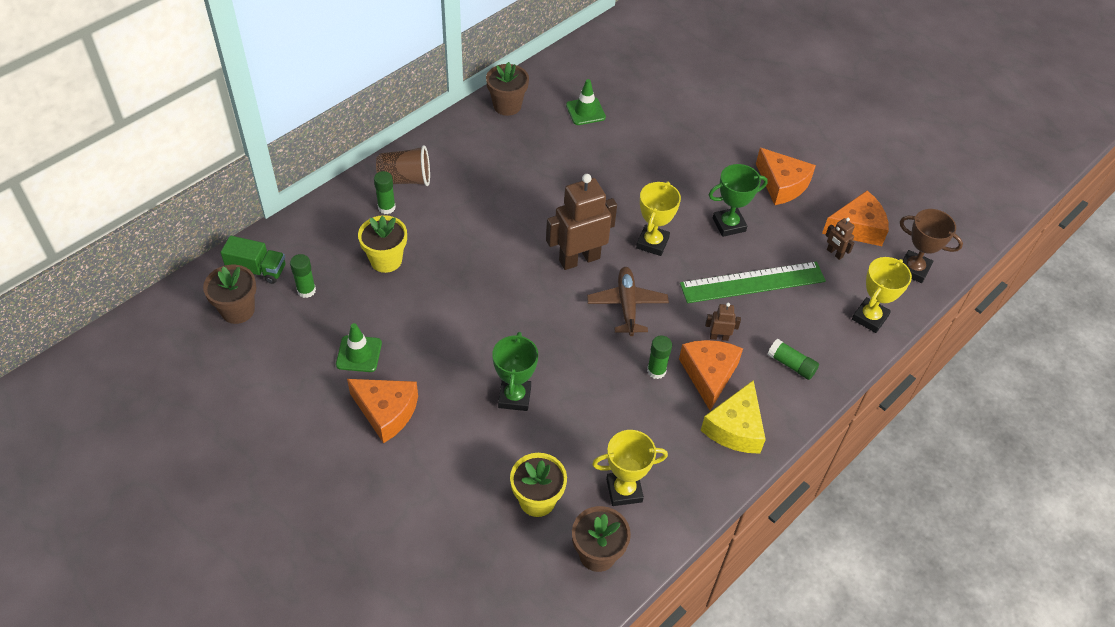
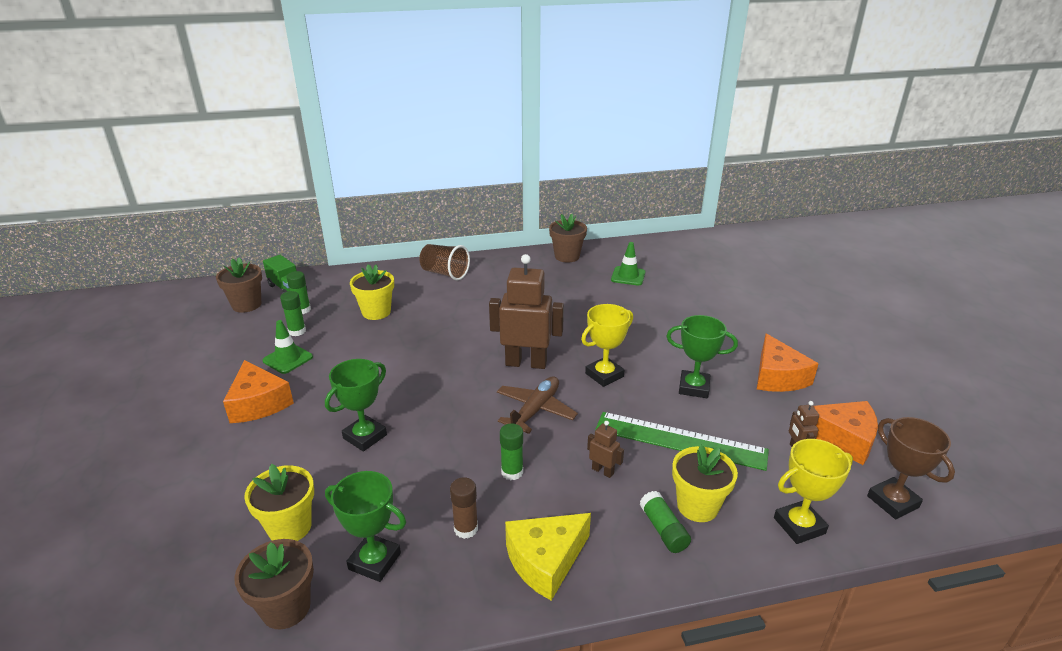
camera: 35 degrees right, 20 degrees down
(386, 207) = (413, 284): green glue stick -> green glue stick (297, 331)
(624, 490) = (374, 561): yellow trophy -> green trophy
(663, 433) = (466, 529): none -> brown glue stick
(709, 375) = (562, 499): orange cheese -> none
(800, 334) = (697, 506): none -> yellow flower pot

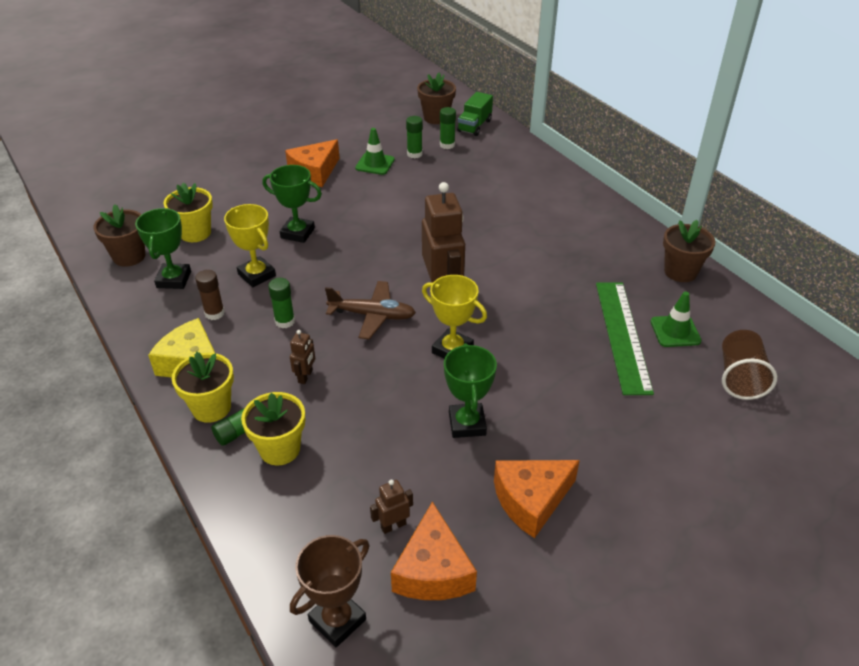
camera: 70 degrees right, 10 degrees up
(376, 312) = (470, 182): yellow flower pot -> yellow flower pot (211, 408)
(445, 273) = (568, 198): brown cup -> brown cup (740, 378)
(680, 440) = (370, 424): green ruler -> green ruler (622, 335)
(799, 525) = (275, 531): yellow trophy -> yellow trophy (257, 275)

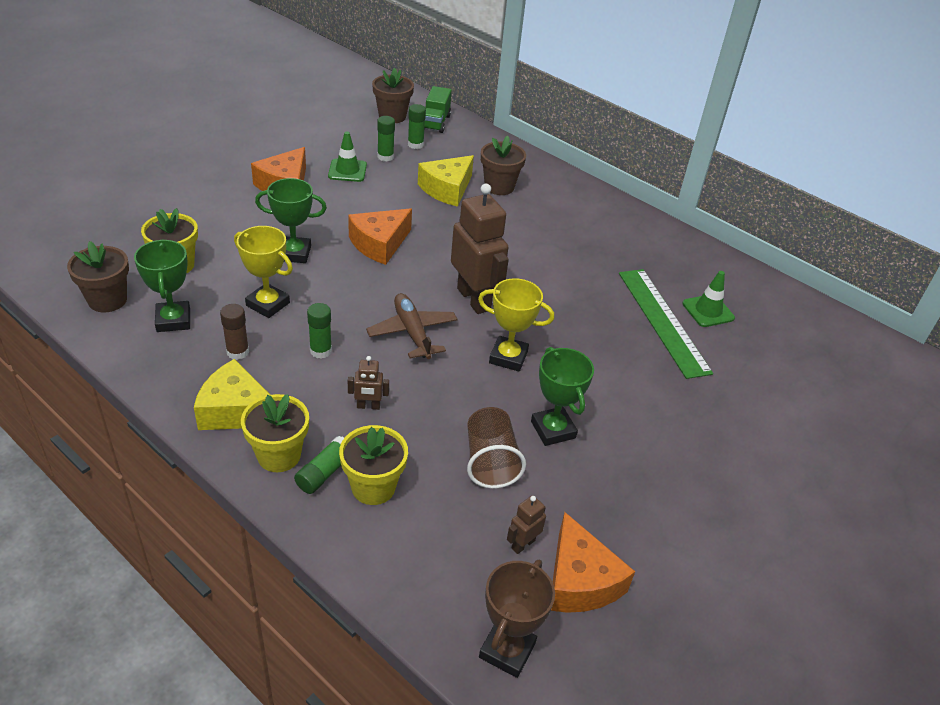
camera: 20 degrees left, 0 degrees up
(305, 376) = (368, 406): brown robot -> brown robot turned 90 degrees clockwise
(372, 315) = (412, 332): brown plane -> brown plane turned 105 degrees counterclockwise
(459, 188) = (447, 189): none -> yellow cheese
(531, 500) = (643, 494): orange cheese -> orange cheese (379, 244)
(680, 272) = (690, 253): brown flower pot -> brown flower pot (499, 187)
(740, 378) = (780, 347): brown cup -> brown cup (490, 461)

